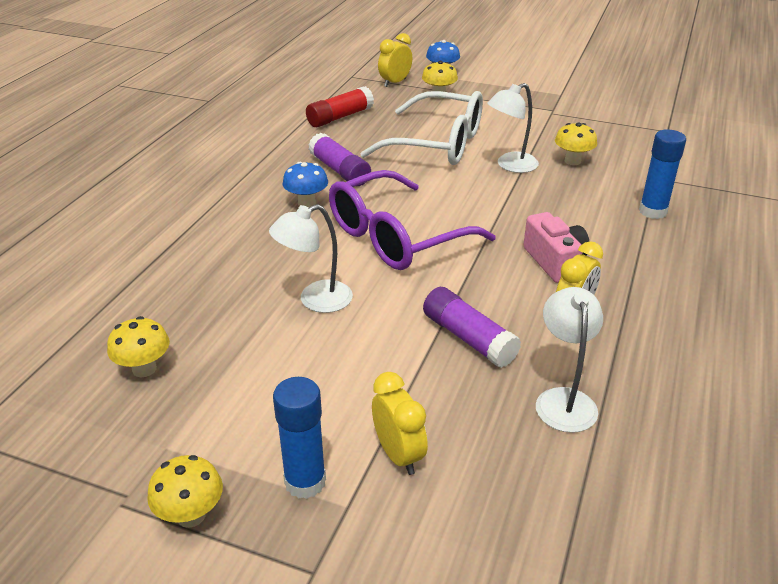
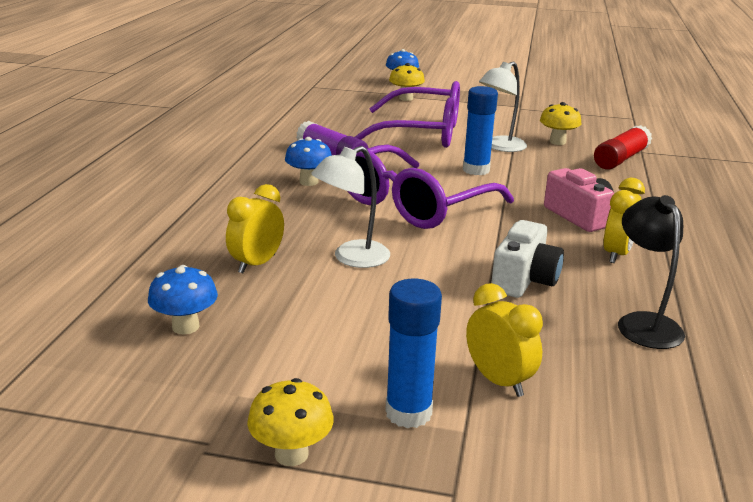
camera: 10 degrees left, 10 degrees down
(144, 369) = (185, 327): yellow mushroom -> blue mushroom
(340, 117) = (314, 116): red glue stick -> red glue stick (621, 159)
(395, 82) = (358, 90): yellow clock -> yellow clock (256, 264)
(438, 144) = (422, 133): white glasses -> purple glasses
(468, 338) = (524, 280): purple glue stick -> white camera
(563, 400) = (643, 323): white lamp -> black lamp
(653, 211) = (651, 175): blue glue stick -> blue glue stick (476, 170)

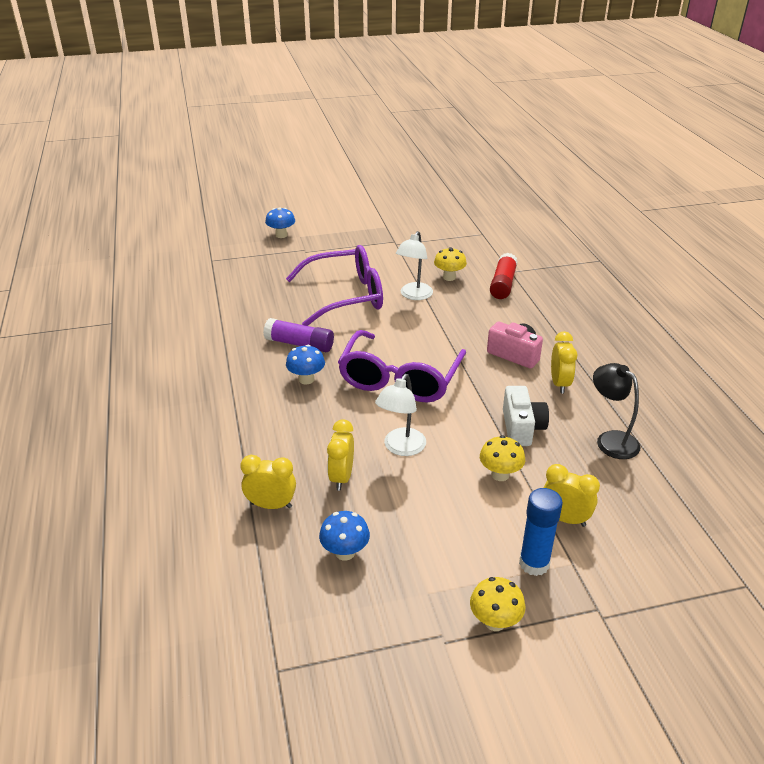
camera: 25 degrees left, 10 degrees up
(156, 265) = (271, 505): none -> yellow clock
(406, 98) = (301, 255): yellow mushroom -> yellow mushroom (500, 475)
(476, 170) = (415, 327): blue glue stick -> none

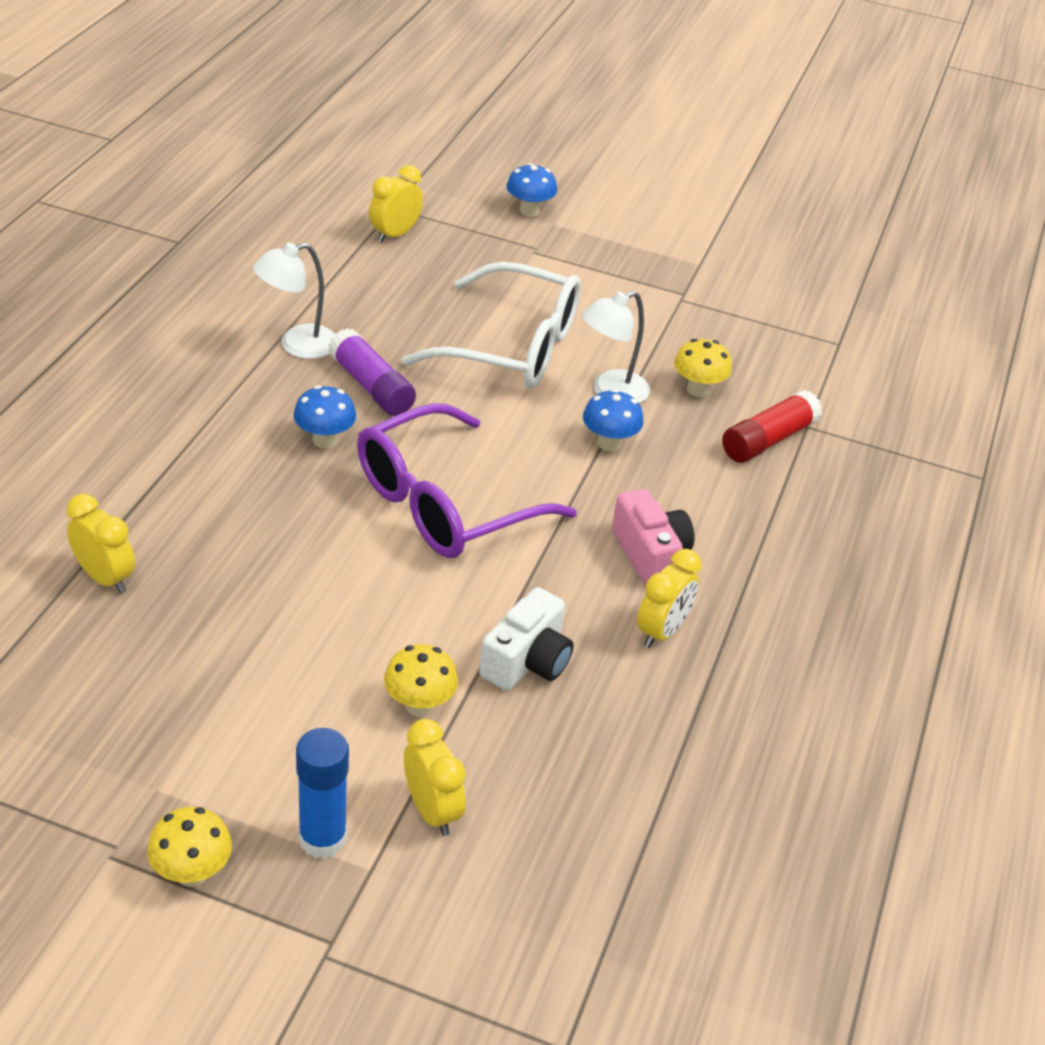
camera: 30 degrees right, 5 degrees up
(341, 477) = (221, 591): yellow clock -> yellow clock (394, 235)
(345, 552) = (121, 684): blue mushroom -> blue mushroom (609, 443)
(346, 296) = (513, 347): purple glasses -> white glasses
(401, 448) = (336, 596): white lamp -> white lamp (297, 345)
(610, 440) = (633, 750): black lamp -> none

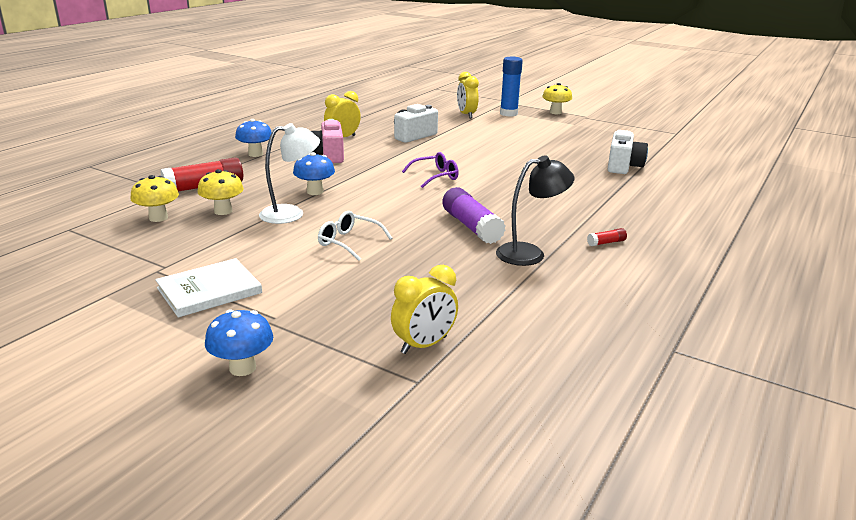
camera: 165 degrees left, 15 degrees down
(105, 578) = (623, 166): yellow clock -> white camera
(199, 370) = (606, 243): none -> red glue stick
(297, 345) = (530, 253): white lamp -> black lamp
(325, 440) = (507, 204): blue mushroom -> blue mushroom (255, 154)
(419, 705) = (466, 131): yellow mushroom -> yellow mushroom (158, 218)
(444, 504) = (435, 176): purple glasses -> purple glasses, size x0.44
(513, 347) = (348, 242): white glasses -> white glasses, size x0.44
(613, 275) = (209, 290): none -> white book

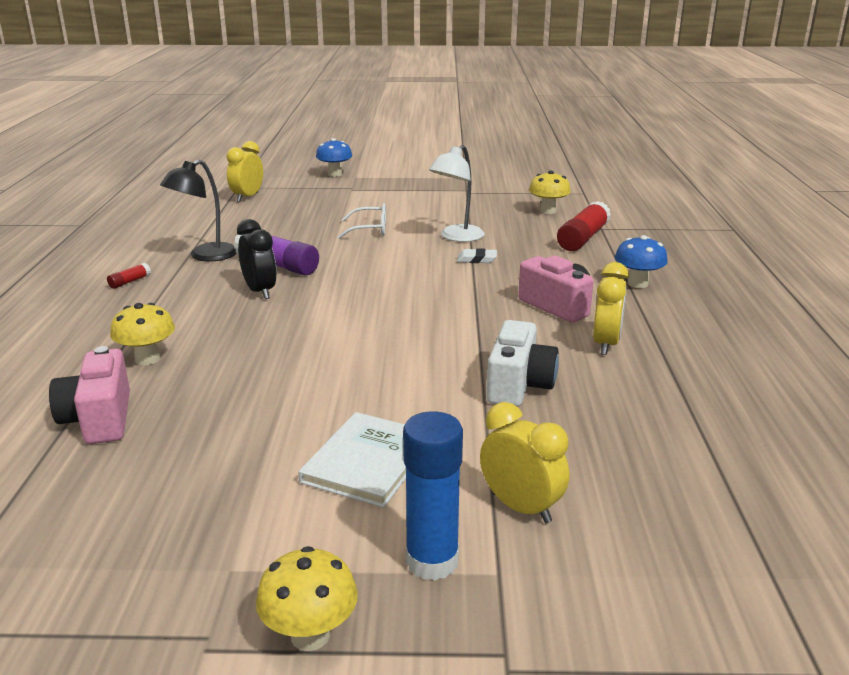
camera: 150 degrees right, 0 degrees up
(209, 290) = (413, 190): white book -> white book (368, 462)
(223, 211) = (514, 226): yellow mushroom -> yellow mushroom (148, 359)
(315, 192) = (477, 259): blue mushroom -> white eraser
(435, 176) = (379, 312): purple glasses -> none
(502, 208) = (260, 291): none -> black clock
(623, 166) = (99, 419): white camera -> pink camera

